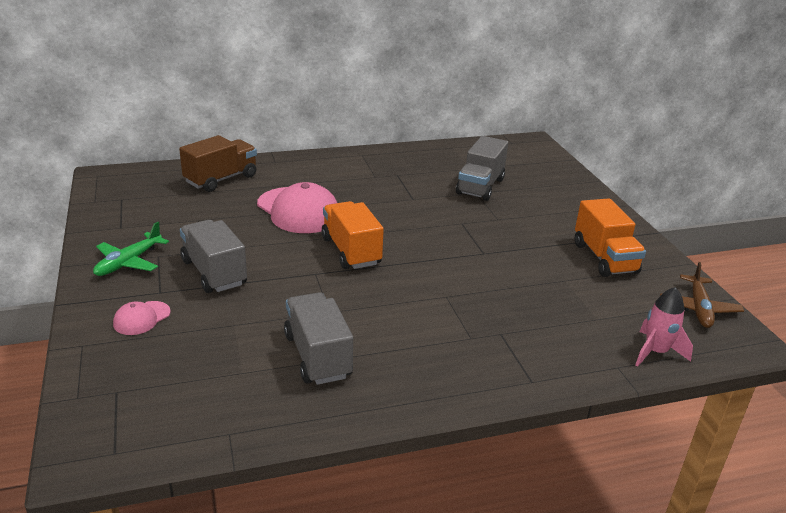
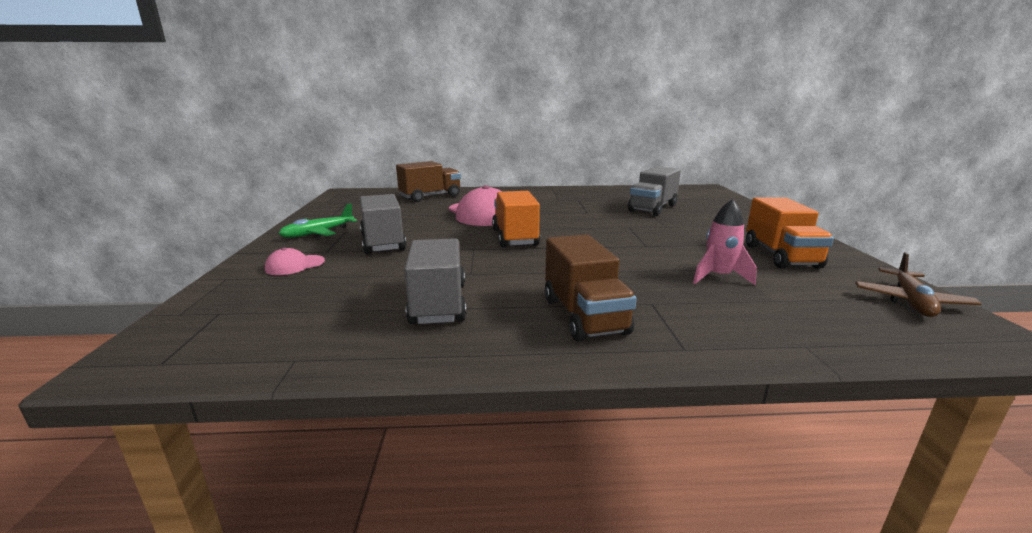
camera: 15 degrees right, 10 degrees down
(448, 355) = (584, 316): none -> brown truck
(655, 352) = (859, 336): pink rocket -> pink rocket (718, 277)

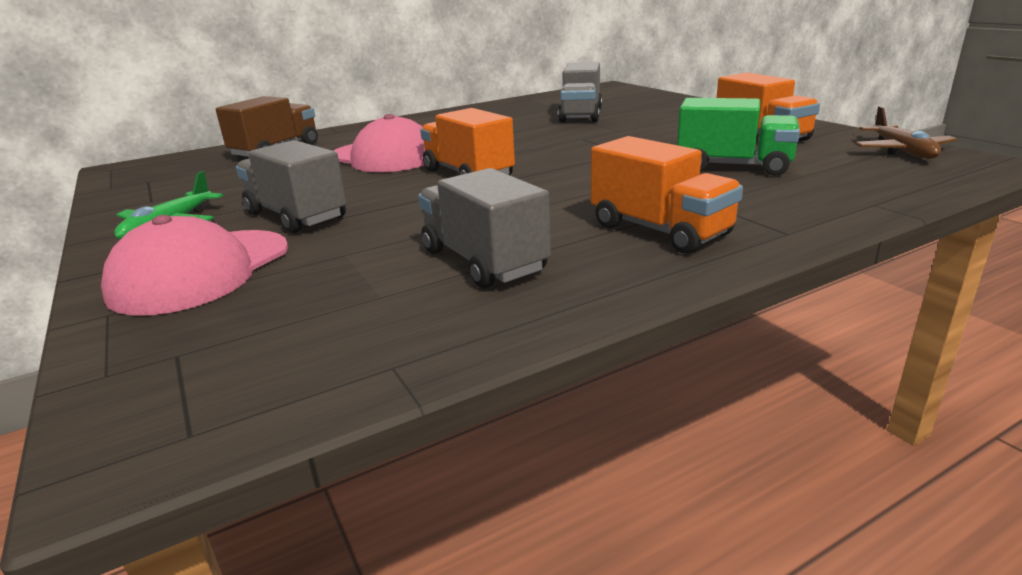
camera: 25 degrees left, 5 degrees up
(295, 265) = (201, 271): pink cap -> pink cap, size x2.07
(584, 316) = (660, 230): brown truck -> orange truck
(718, 277) = (733, 166): pink rocket -> green truck

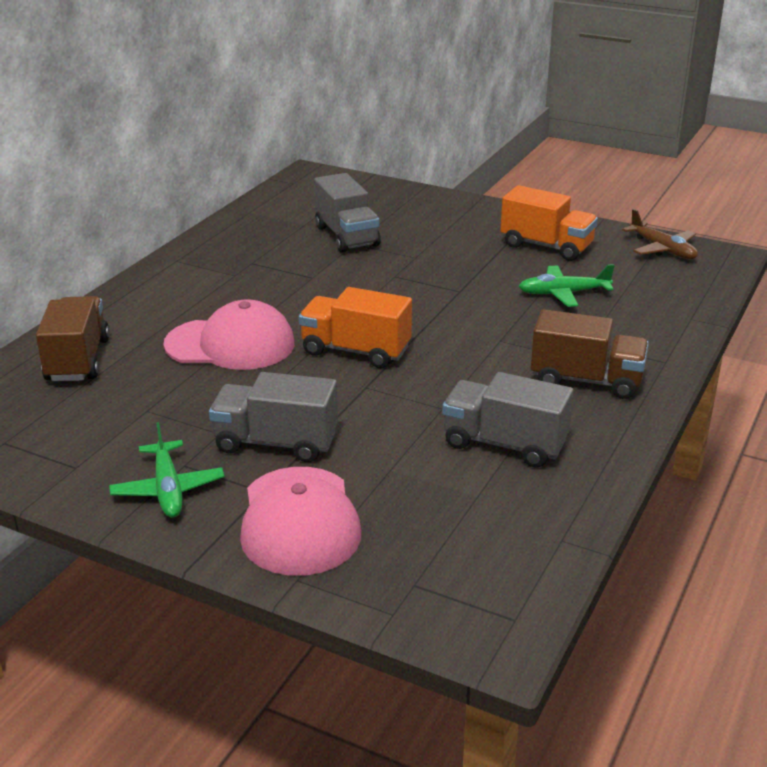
camera: 35 degrees left, 5 degrees up
(660, 230) = (586, 380): orange truck -> brown truck
(733, 166) = (564, 293): green truck -> green plane

